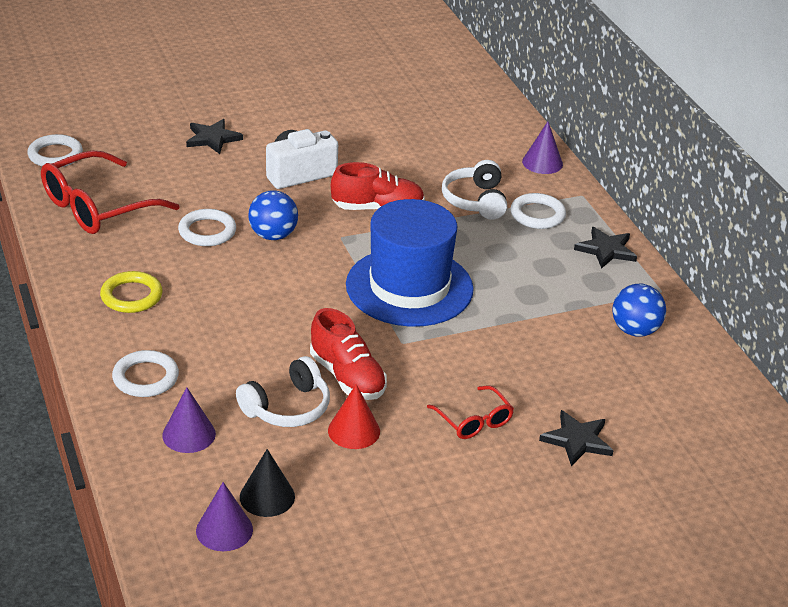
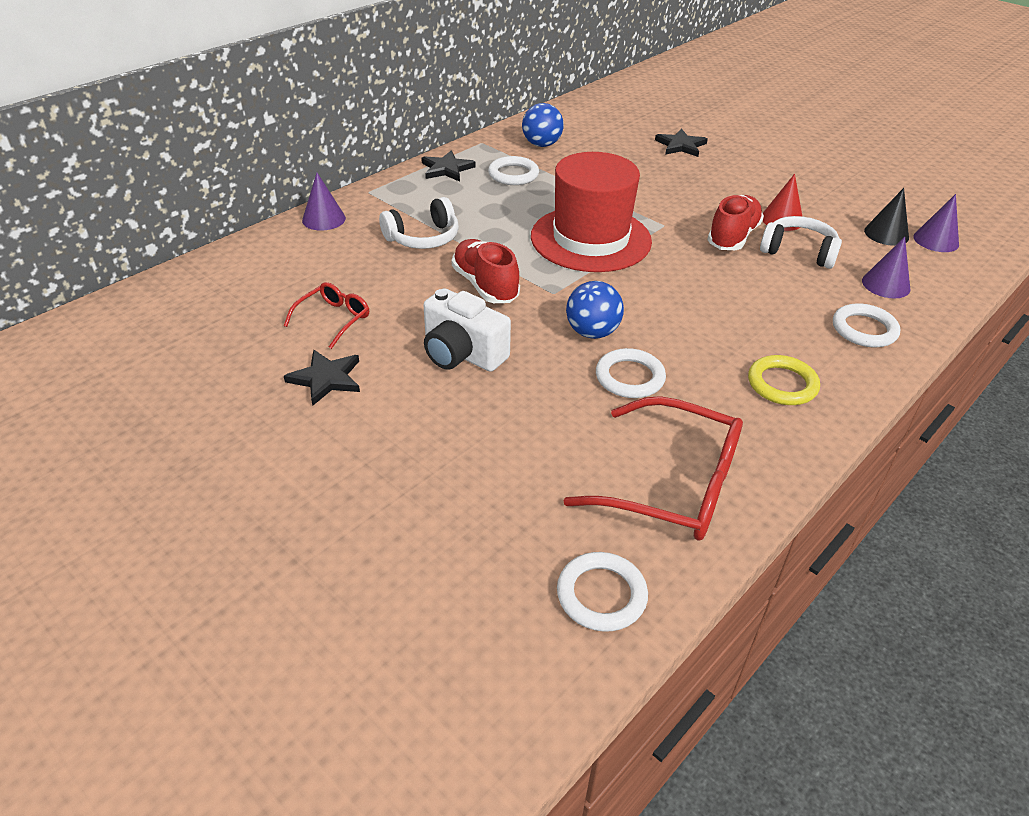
camera: 115 degrees left, 5 degrees up
(212, 138) = (436, 451): black star -> black star (326, 379)
(409, 287) = (590, 239): blue hat -> red hat
(474, 421) = (710, 180): red glasses -> red glasses (334, 319)
(537, 215) = (420, 205): white ring -> white ring (513, 174)

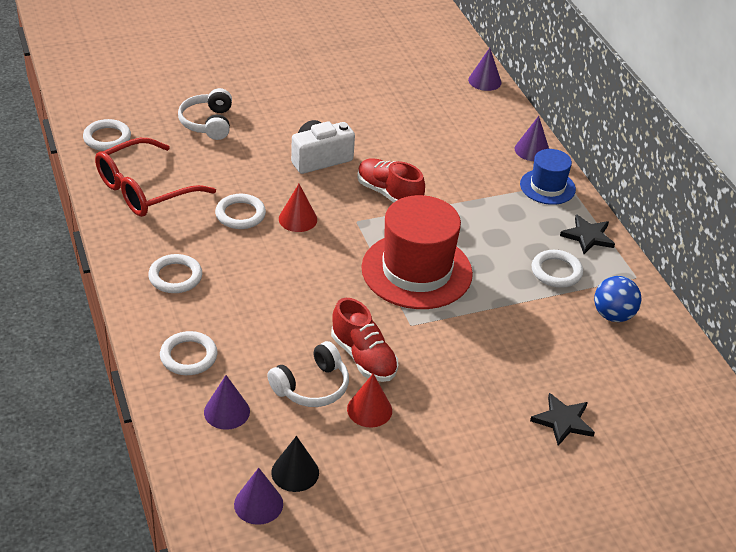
camera: 115 degrees right, 0 degrees up
(185, 277) = (484, 81): none -> purple cone
(326, 379) = (336, 106): black star -> none
(334, 319) = (395, 122): red glasses -> none
(385, 199) = (547, 187): none -> blue hat
(423, 238) = (474, 187): white headphones -> white headphones (208, 123)
(485, 285) = (388, 194): red shoe -> red shoe turned 135 degrees counterclockwise
(592, 332) = (298, 219): blue ball -> red cone
(782, 384) = (175, 277): yellow ring -> white ring

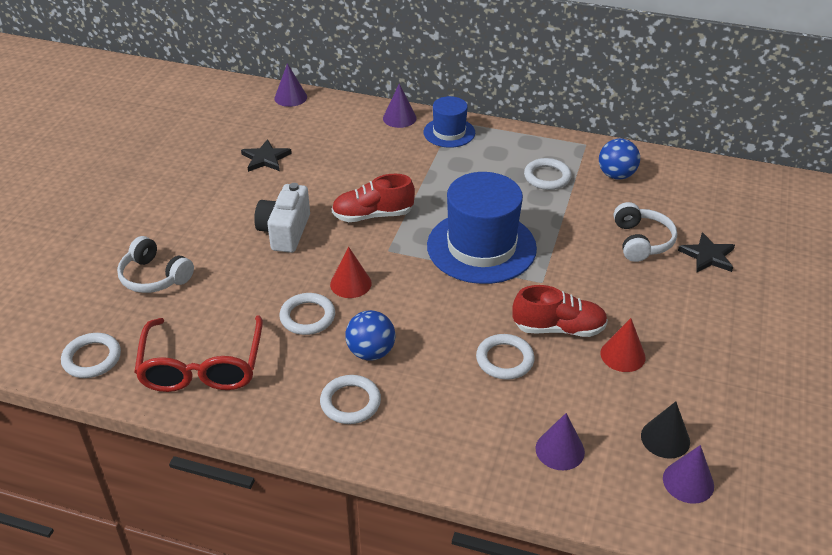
camera: 50 degrees left, 0 degrees up
(188, 356) = (467, 443): white ring -> white ring (504, 360)
(235, 264) = (371, 352): none -> blue ball
(312, 386) = (570, 377): white headphones -> white headphones (641, 241)
(416, 271) = (481, 247): red hat -> blue hat
(588, 236) = (522, 143): black star -> black star (265, 158)

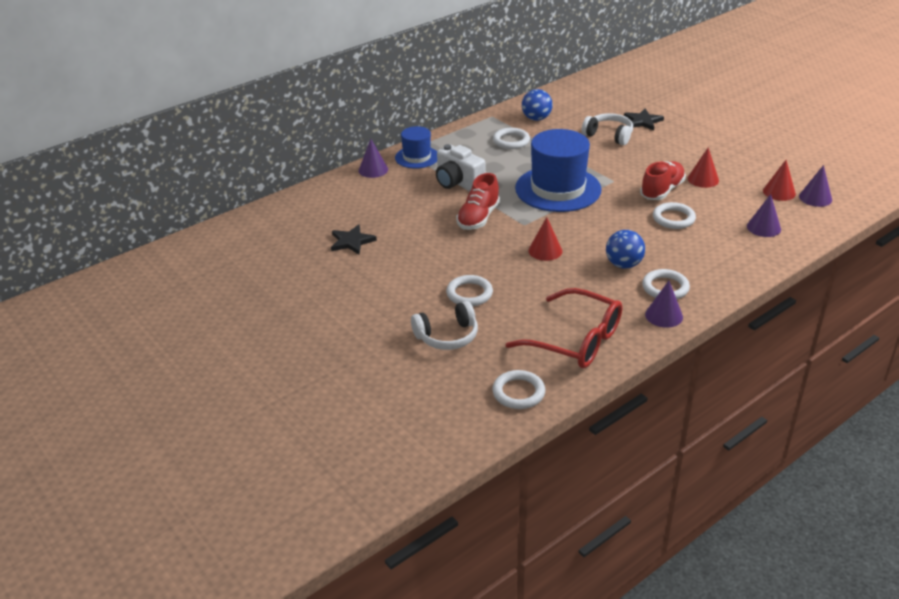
camera: 55 degrees left, 5 degrees down
(285, 232) = (456, 260): white camera -> white camera (458, 182)
(290, 97) = (281, 206): purple cone -> purple cone (664, 315)
(307, 317) = (564, 279): white ring -> white ring (469, 294)
(665, 438) = (779, 192): black cone -> red cone

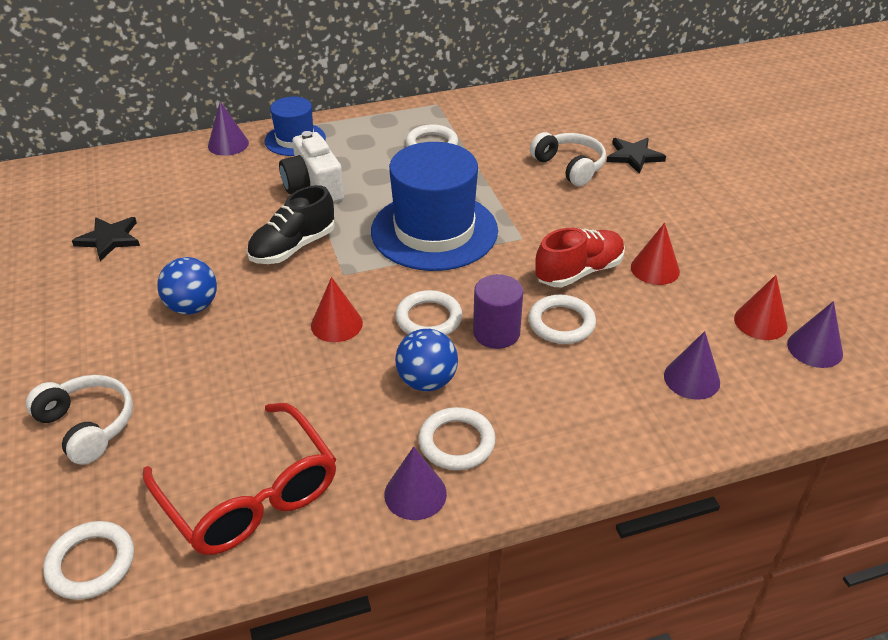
camera: 20 degrees right, 5 degrees up
(447, 336) = (87, 426): white headphones -> white headphones turned 135 degrees counterclockwise
(469, 294) = (177, 364): white ring -> white ring (429, 318)
(478, 218) = (293, 247): red shoe -> black shoe
(536, 118) = (491, 120): blue ball -> blue ball (192, 307)
(641, 232) = (496, 333): none -> purple cylinder

